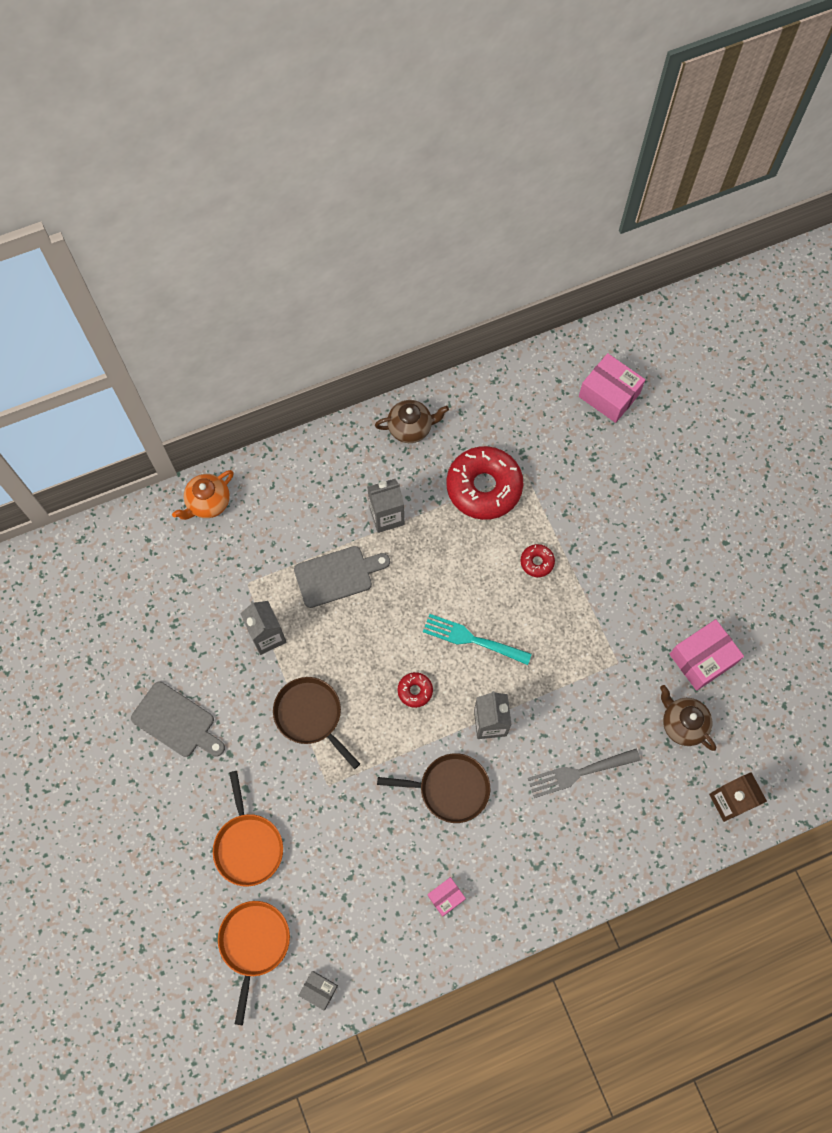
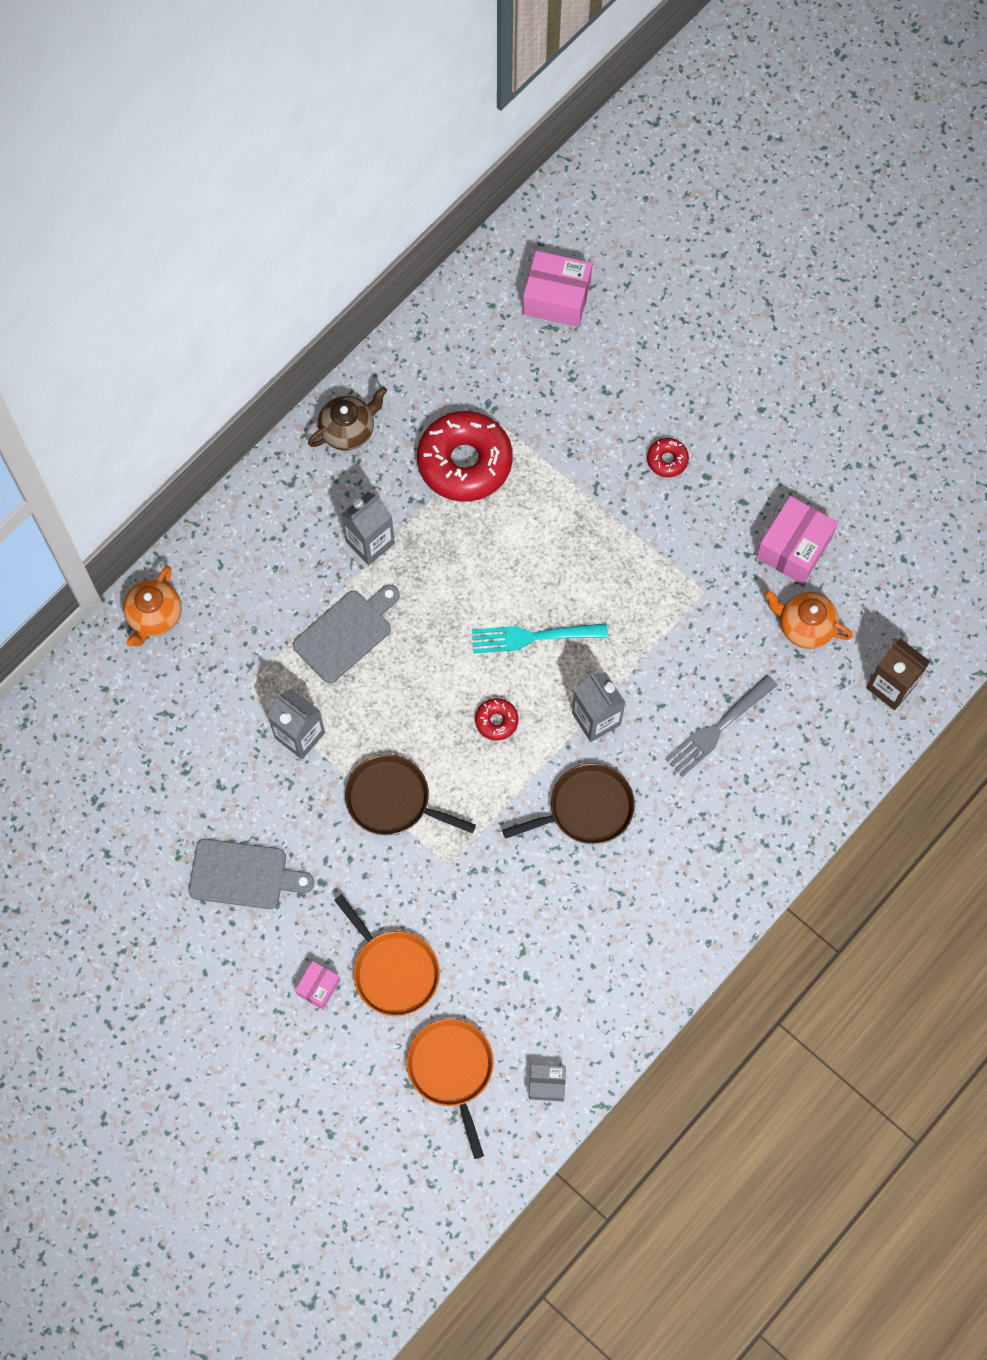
camera: 25 degrees left, 0 degrees up
(446, 897) = (637, 924): pink box -> pink box (318, 987)
(537, 562) = (564, 520): red donut -> red donut (667, 460)
(682, 724) = (804, 626): brown teapot -> orange teapot

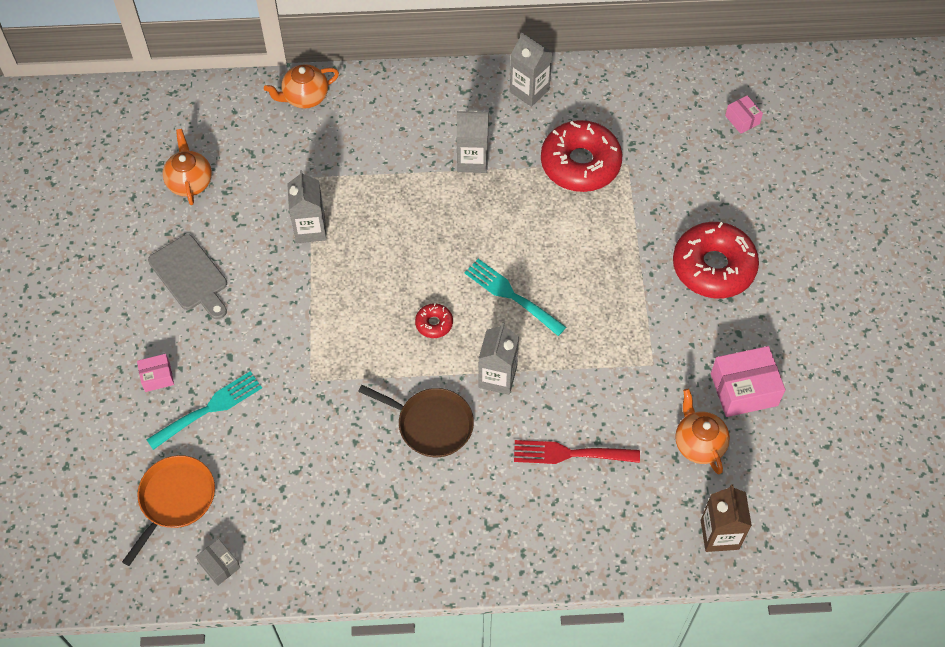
camera: 45 degrees right, 10 degrees down
(142, 791) = (190, 182): none -> orange teapot
(346, 633) = (401, 197): grey cutting board -> none
(348, 430) = (529, 91): brown teapot -> grey carton
(392, 800) = (321, 312): brown pan -> none
(393, 971) = (209, 409): orange pan -> turquoise fork
(556, 298) = (742, 120): pink box -> pink box, size x0.53
(667, 460) = (713, 267): red donut -> red donut, size x2.28
(718, 728) = (570, 453): grey fork -> red fork

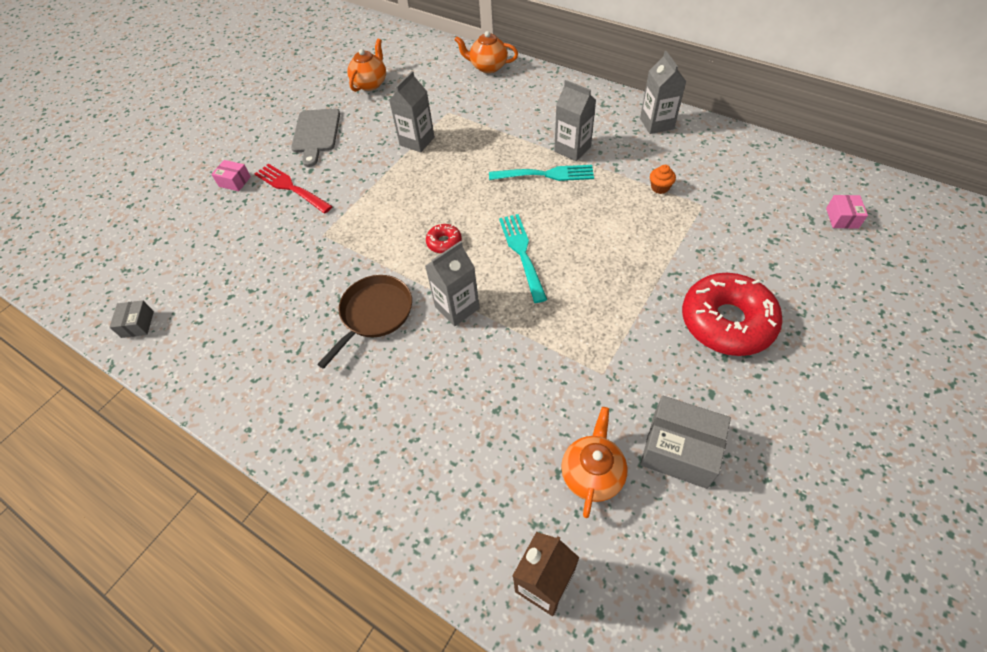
camera: 40 degrees right, 5 degrees down
(175, 499) = (162, 262): orange pan -> none
(209, 409) = (242, 217): turquoise fork -> turquoise fork (546, 174)
(431, 424) = (374, 313): brown pan -> brown pan turned 120 degrees counterclockwise
(570, 453) = (463, 406): red fork -> red fork (291, 187)
(580, 164) = (660, 187): red donut -> orange cupcake
(744, 389) = (679, 450): pink box -> grey box

